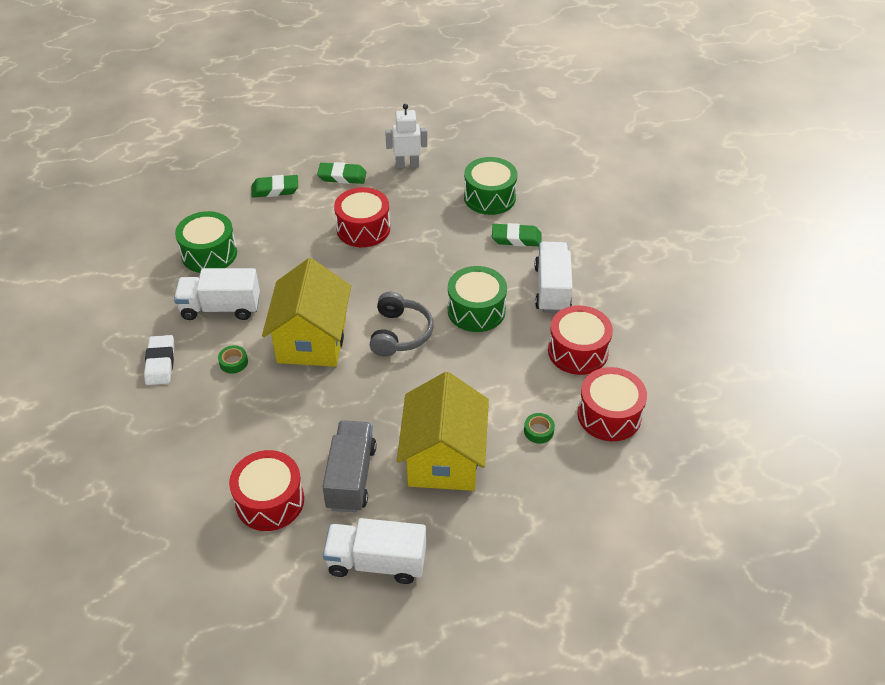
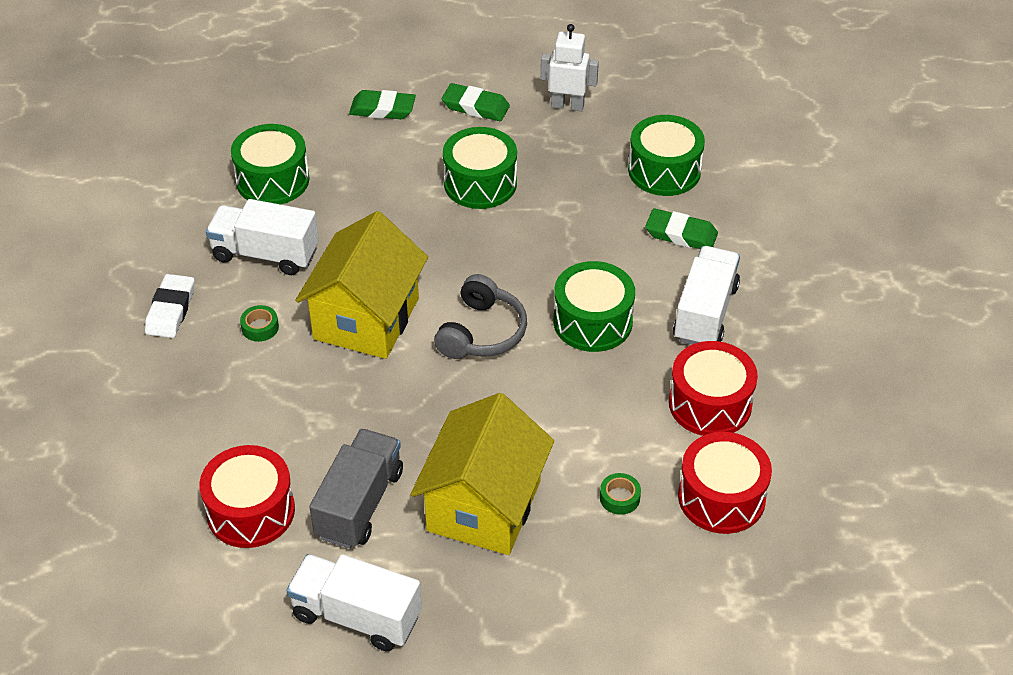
camera: 15 degrees right, 0 degrees up
(363, 229) = (480, 183): red drum -> green drum

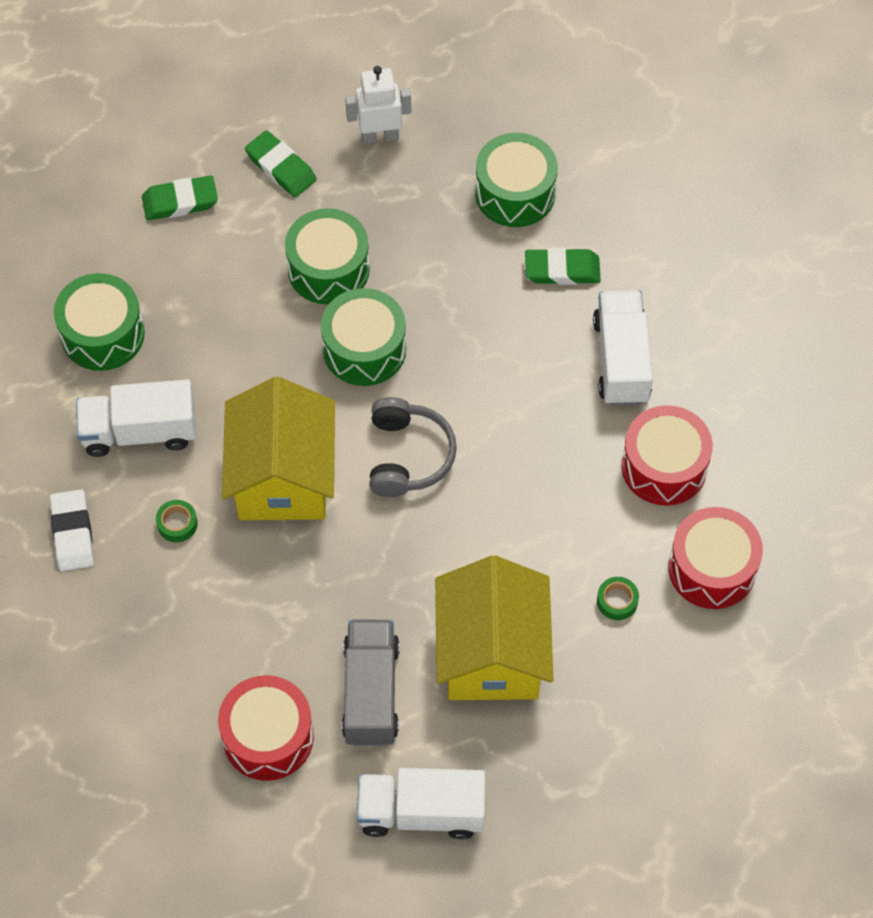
camera: 20 degrees left, 15 degrees up
(475, 106) = (281, 167): green eraser -> green eraser turned 45 degrees clockwise
(592, 322) = (514, 407): green drum -> green drum (364, 349)

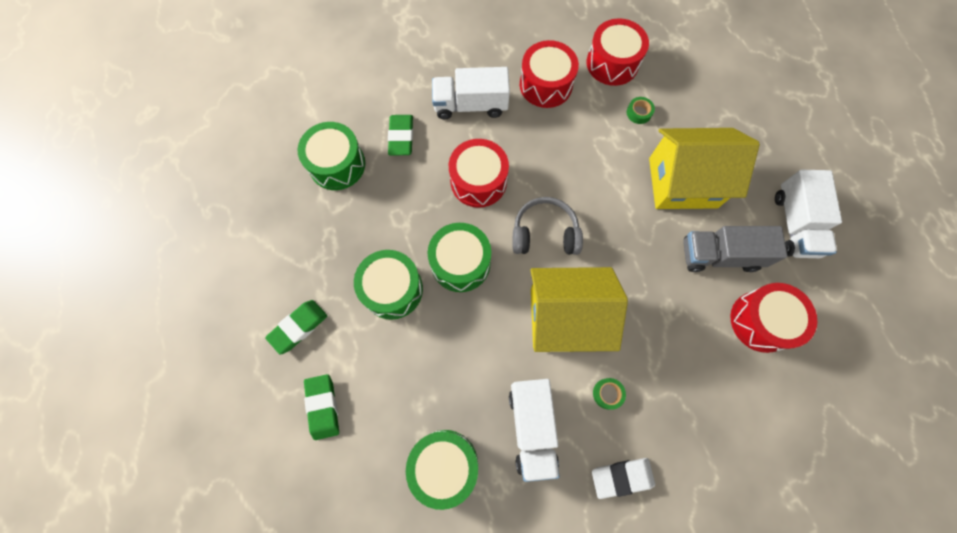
camera: 90 degrees left, 10 degrees up
(380, 136) = (278, 254): white robot -> none
(491, 371) = (478, 181): none -> red drum

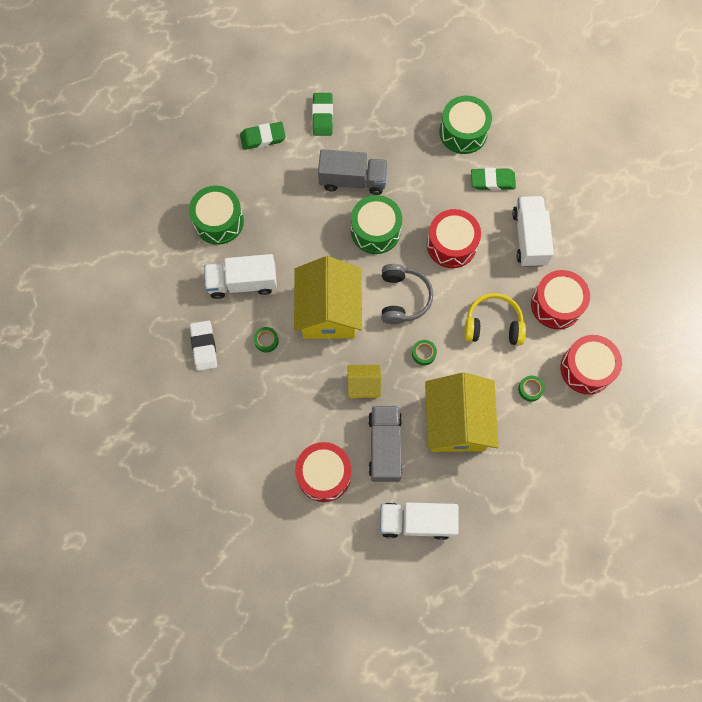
camera: 90 degrees right, 0 degrees up
(298, 327) = (322, 116): green eraser -> green eraser turned 45 degrees clockwise
(392, 289) = (353, 180): green drum -> grey truck
(571, 144) = (493, 325): none -> yellow headphones
(609, 213) = (423, 353): none -> green tape
(652, 277) = (363, 385): none -> yellow house

